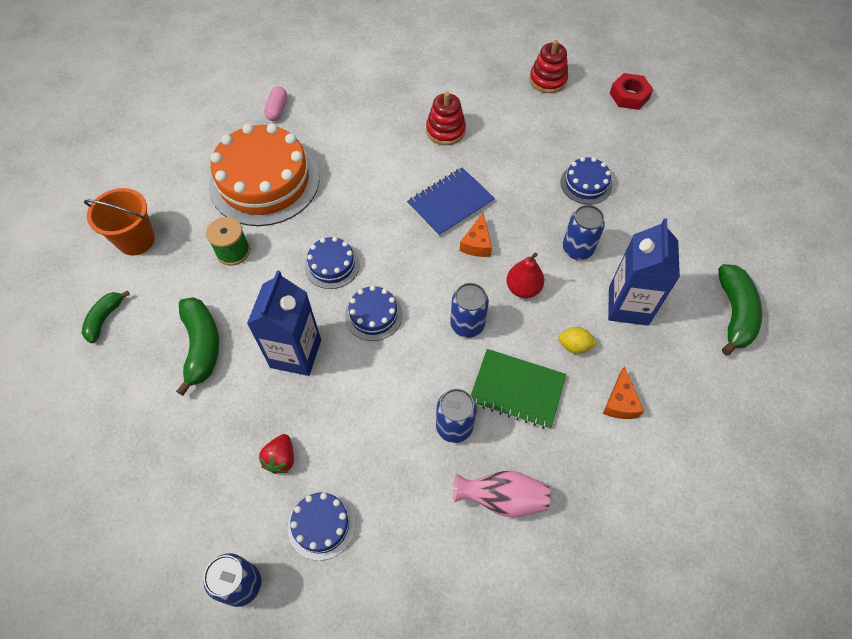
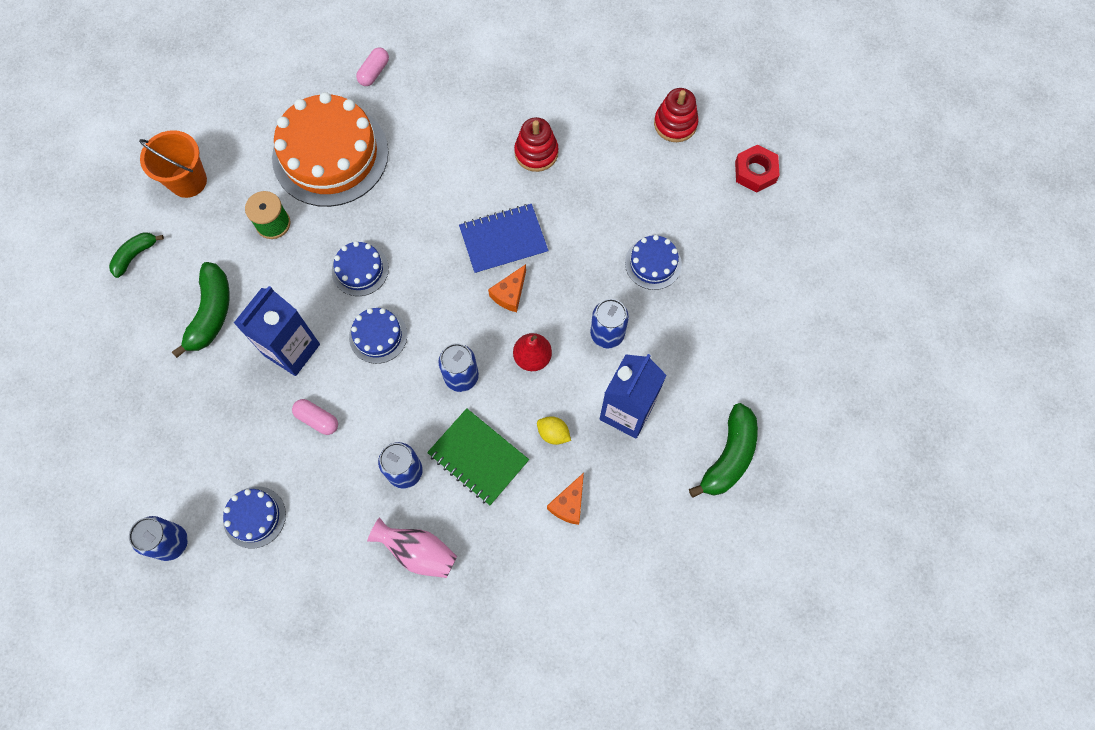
camera: 20 degrees right, 10 degrees up
(281, 459) = (242, 445): red strawberry -> none
(347, 408) = (317, 419): none -> pink capsule

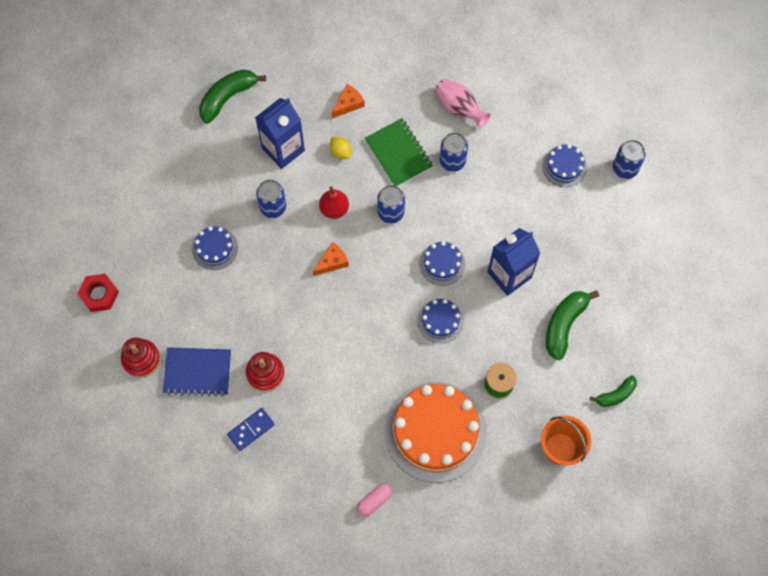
camera: 160 degrees left, 0 degrees up
(317, 419) = (504, 217): pink capsule -> none
(503, 240) = (321, 306): blue notebook -> blue notebook (197, 372)
(527, 95) = (251, 430): none -> blue domino

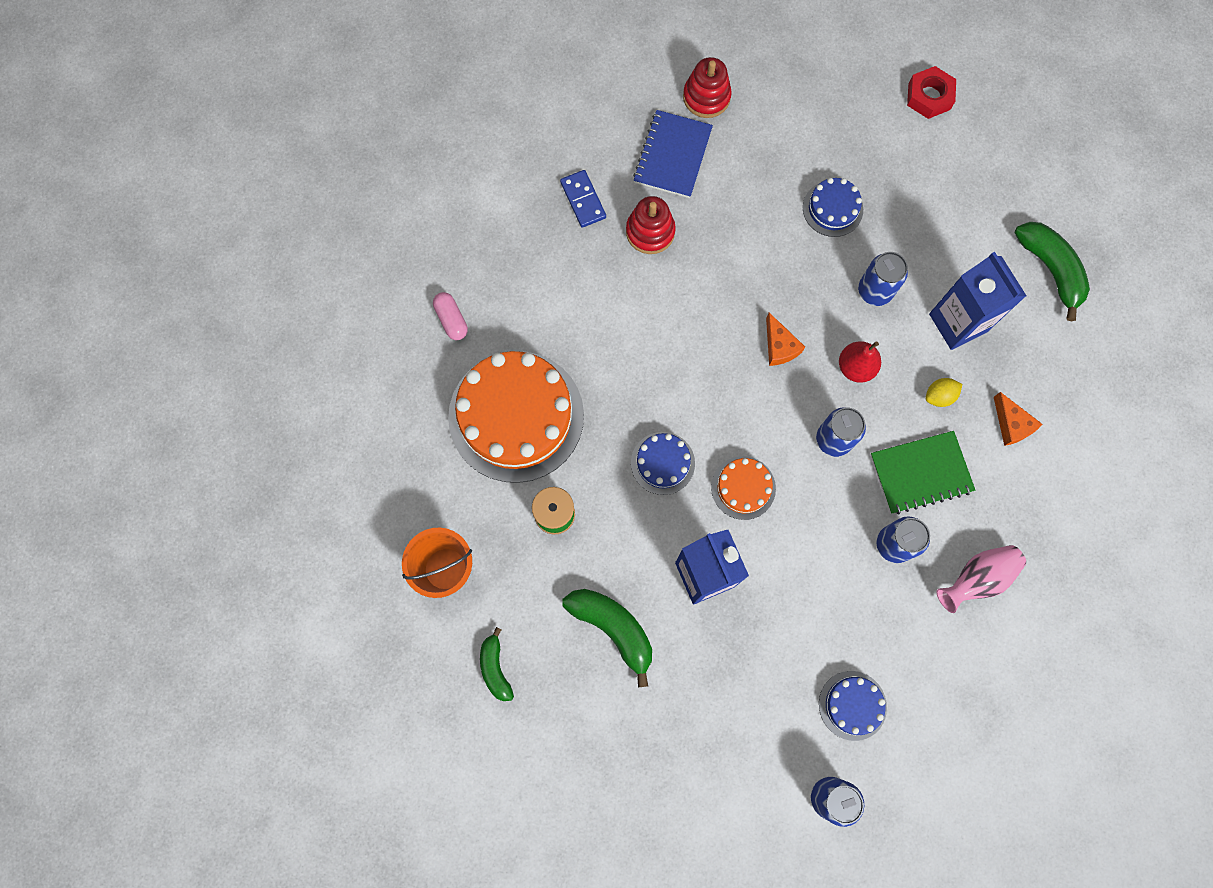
camera: 105 degrees right, 5 degrees up
(99, 294) = (802, 67): red nut -> red nut (929, 96)
(442, 263) = (743, 487): blue cake -> orange cake

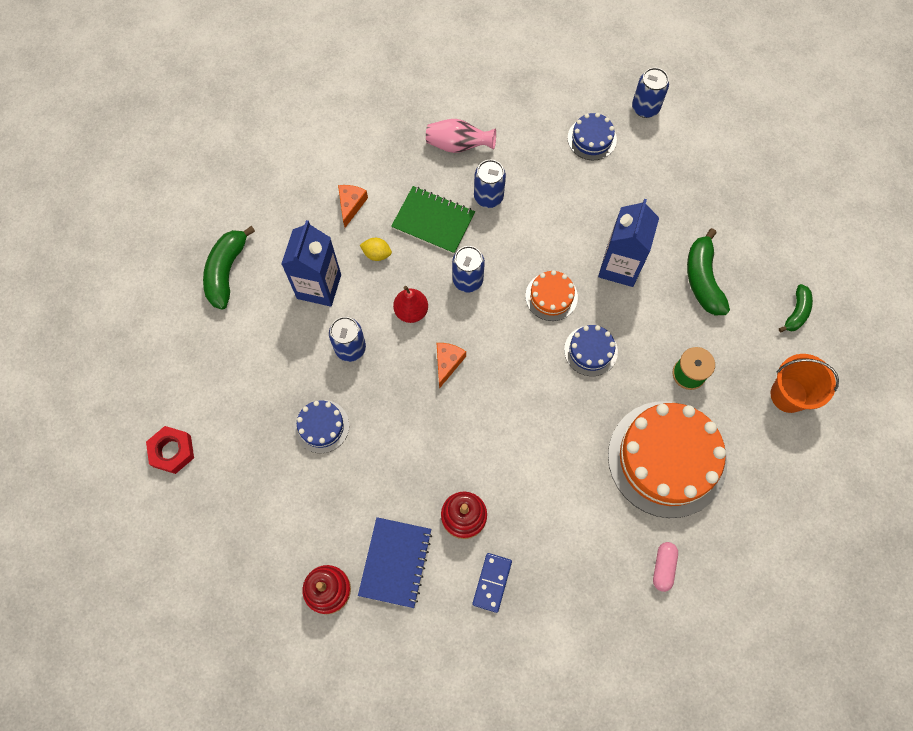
camera: 140 degrees left, 5 degrees down
(672, 155) = (395, 562): blue notebook -> blue notebook turned 45 degrees counterclockwise

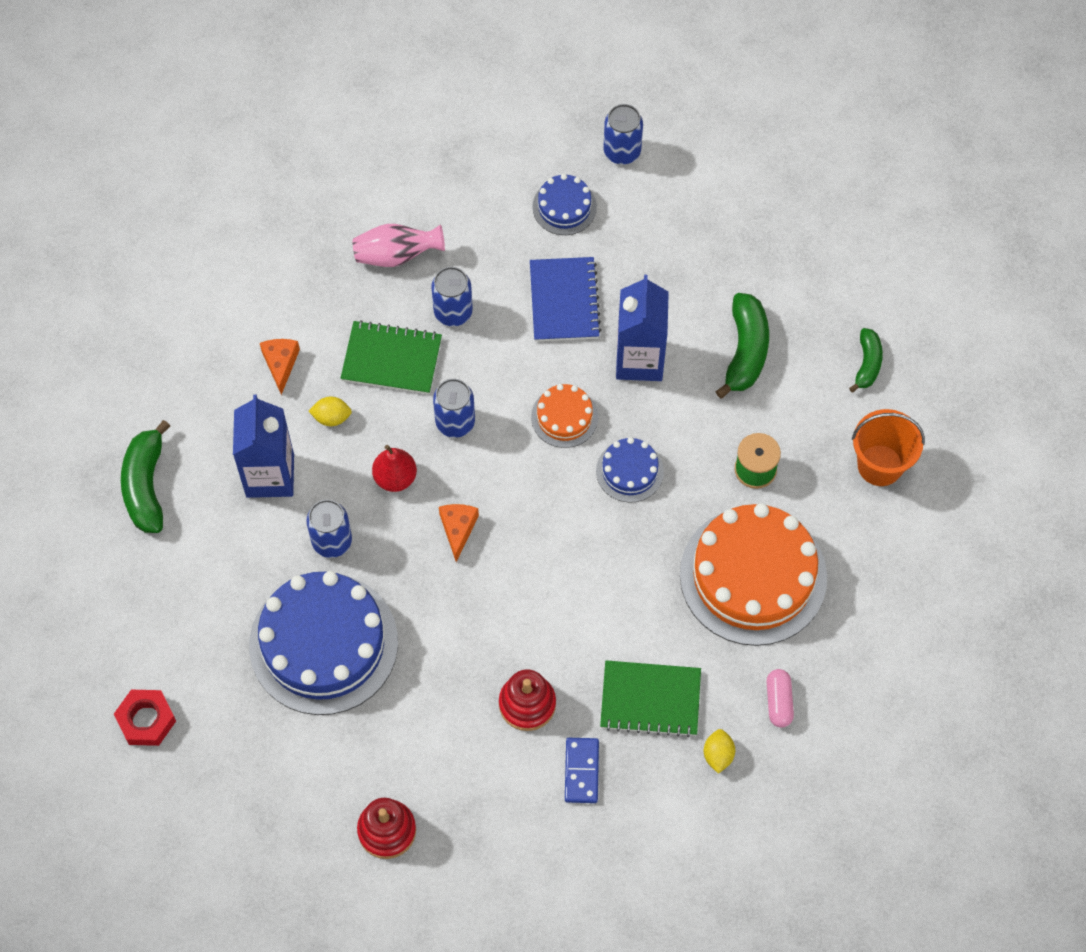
camera: 15 degrees left, 5 degrees down
(321, 426) = (323, 643): blue cake -> blue cake, size x2.13
(395, 562) = (460, 778): blue notebook -> blue notebook (564, 301)
(561, 538) = (650, 700): none -> green notebook
(604, 599) = (718, 755): none -> yellow lemon
(703, 279) = (745, 351): green banana -> green banana turned 150 degrees counterclockwise

